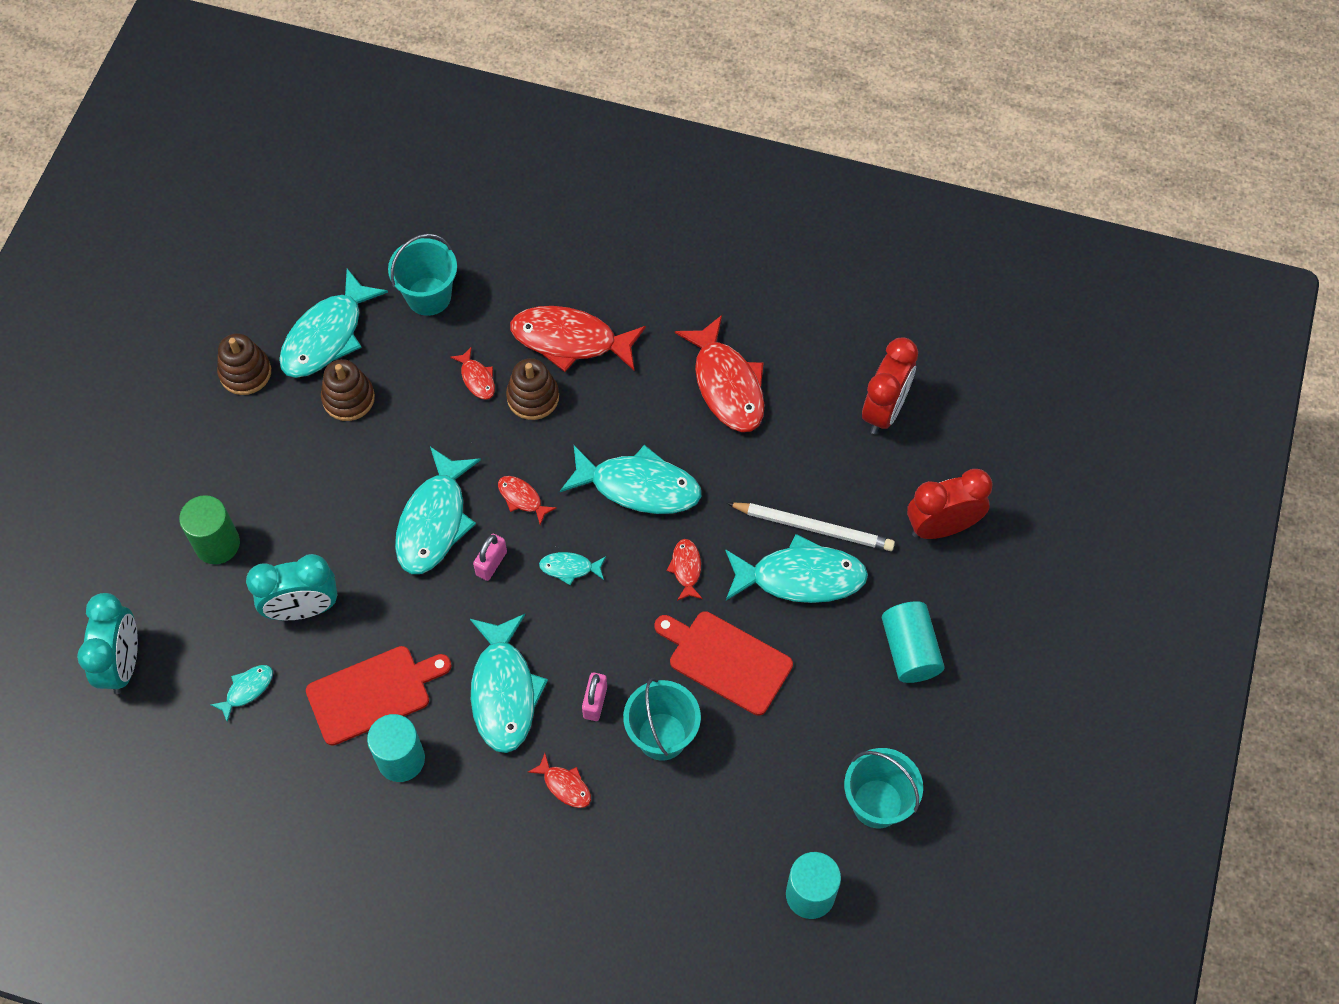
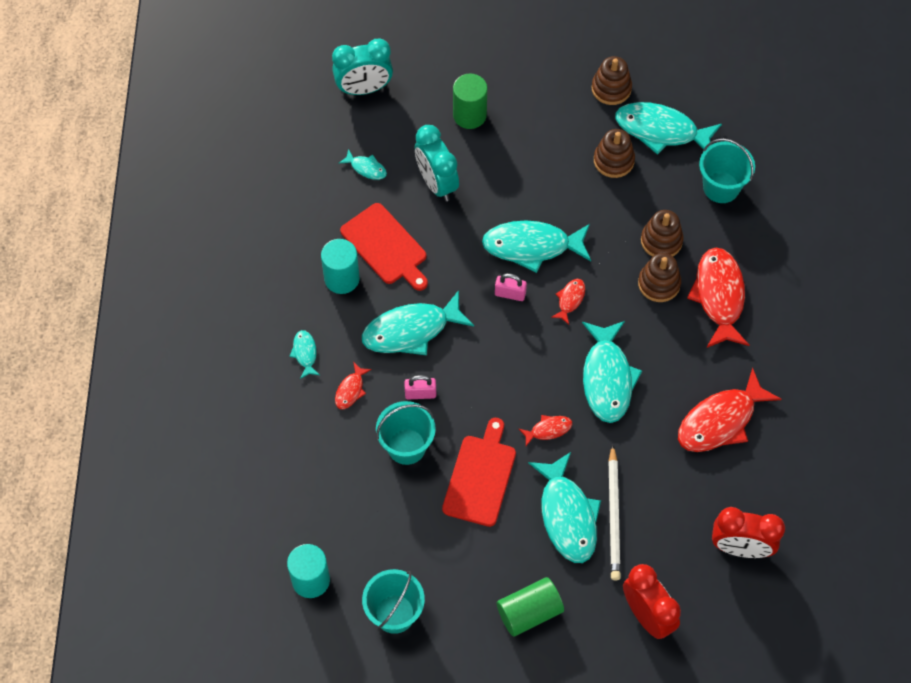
camera: 75 degrees right, 0 degrees up
(477, 378) = (661, 241): red fish -> brown stacking toy
(569, 568) = (523, 348): turquoise fish -> turquoise fish (305, 353)
(910, 650) = (529, 612): turquoise cylinder -> green cylinder

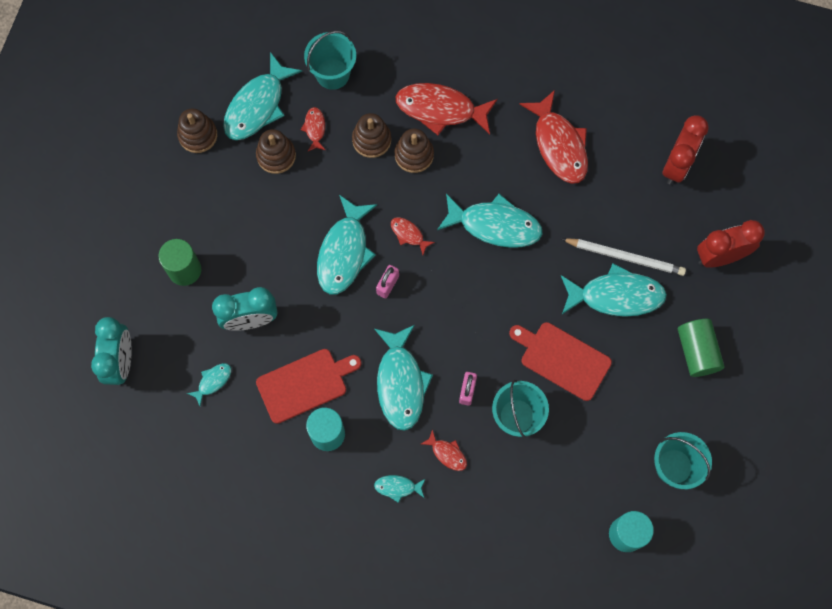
camera: 75 degrees left, 10 degrees up
(548, 430) = (531, 289): red fish -> red fish (315, 128)

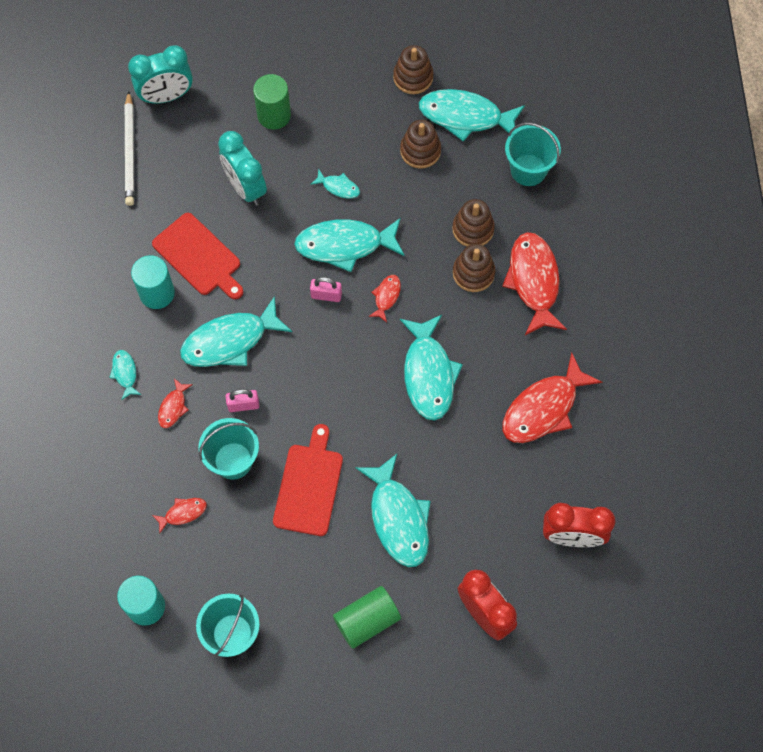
camera: 70 degrees right, 5 degrees down
(213, 381) = (174, 177): turquoise fish -> turquoise fish (338, 187)
(315, 128) = (463, 174): red fish -> red fish (183, 513)
(625, 257) = (444, 514): white pencil -> white pencil (130, 151)

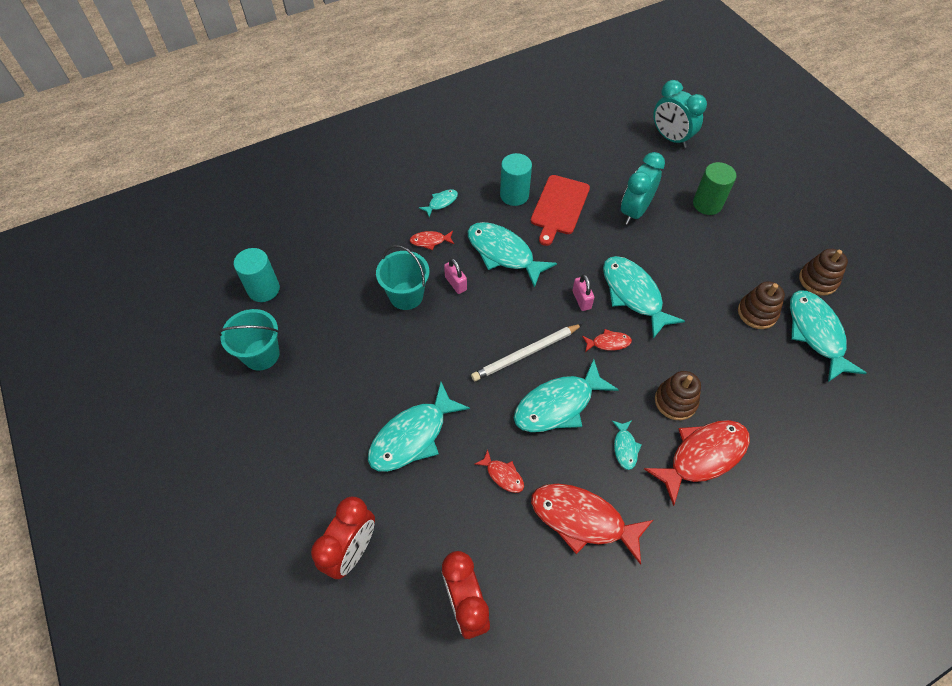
camera: 65 degrees right, 10 degrees down
(130, 151) = (612, 136): white pencil -> white pencil (526, 354)
(183, 513) = (348, 281): red fish -> red fish (503, 475)
(309, 486) = (410, 356): red cutting board -> none
(338, 187) = (680, 269): turquoise fish -> turquoise fish (625, 448)
(367, 620) = (308, 450): green cylinder -> none
(473, 229) = (716, 383): brown stacking toy -> none
(528, 170) = (807, 405): turquoise bucket -> none

